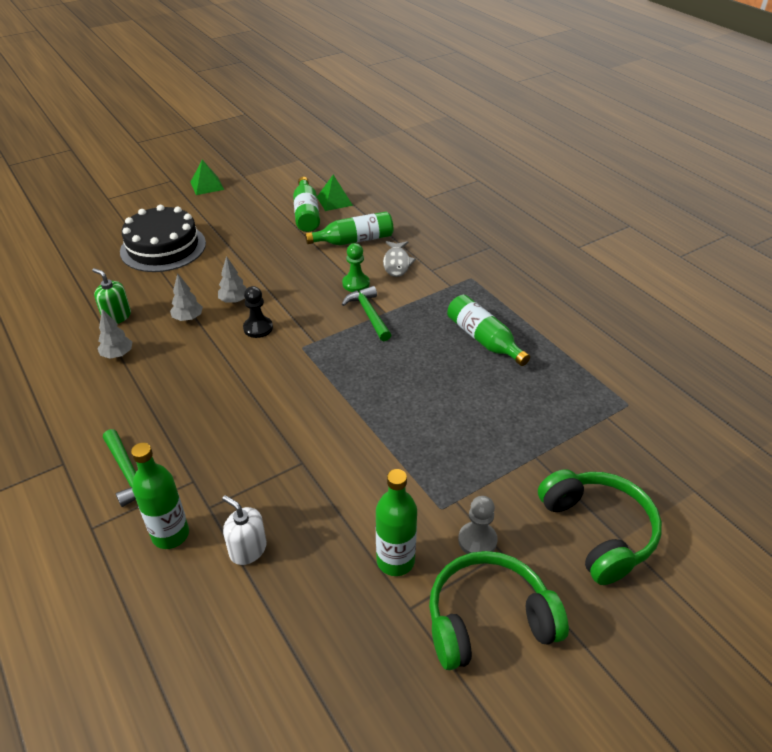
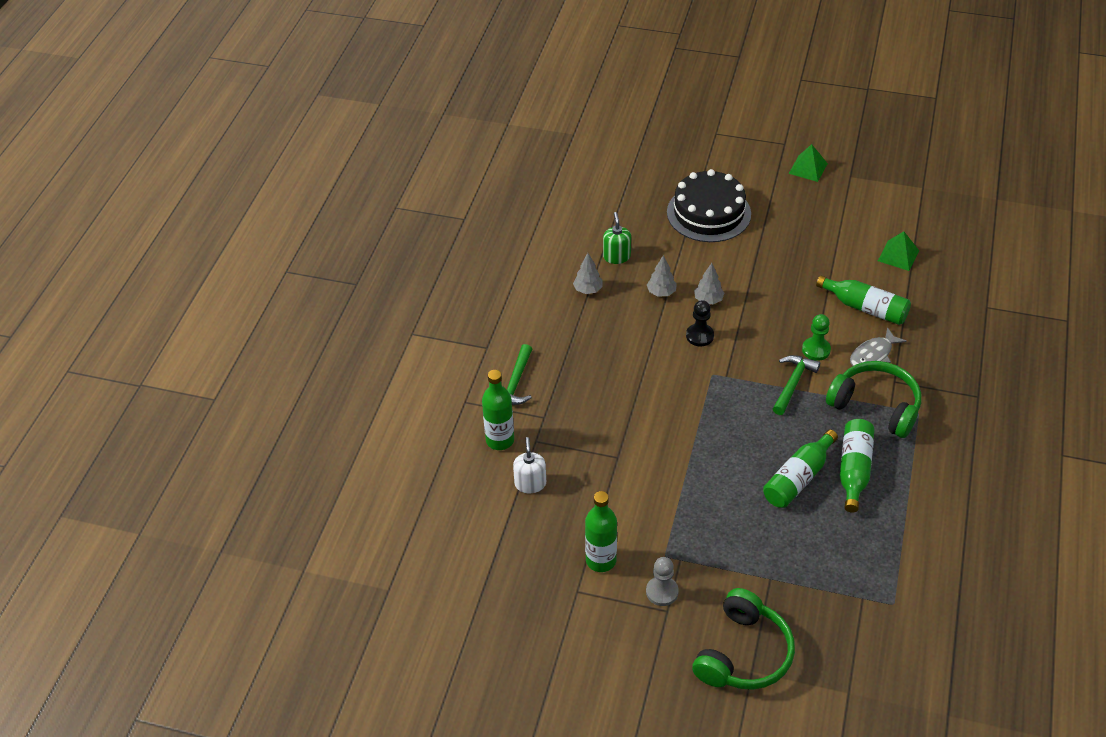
camera: 50 degrees right, 5 degrees up
(306, 214) = (857, 253): green bottle -> green bottle (798, 478)
(488, 619) = (611, 635): green headphones -> green headphones (876, 406)

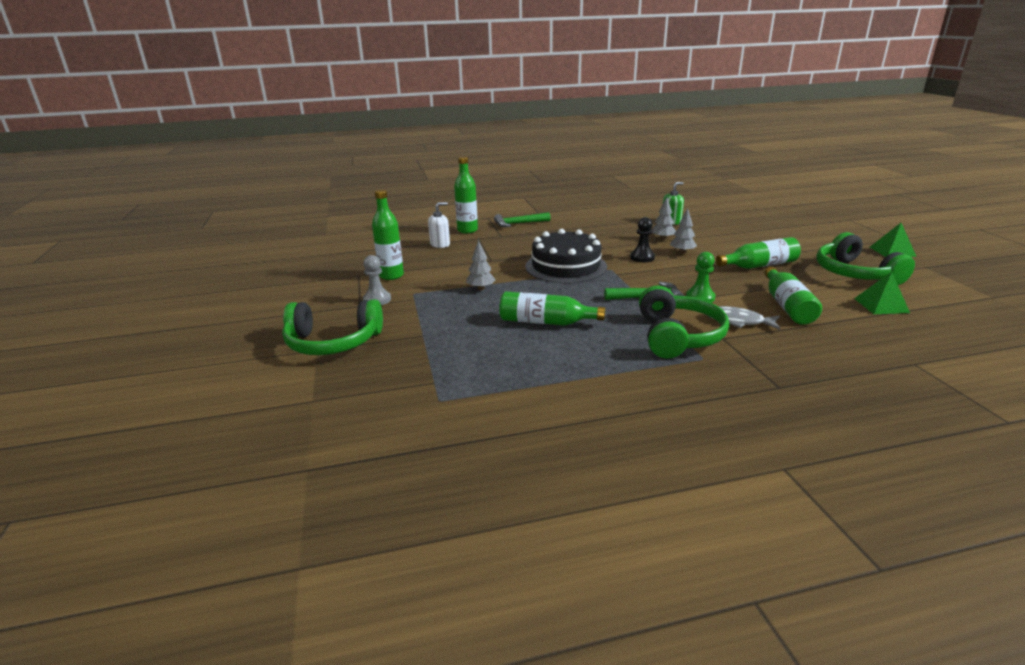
camera: 60 degrees right, 20 degrees down
(588, 290) = (627, 222): grey tree -> grey tree (481, 288)
(708, 213) = (767, 234): black cake -> black cake (566, 266)
(835, 225) = (854, 274): none -> green headphones
(854, 470) = (585, 343): green bottle -> green bottle (759, 265)

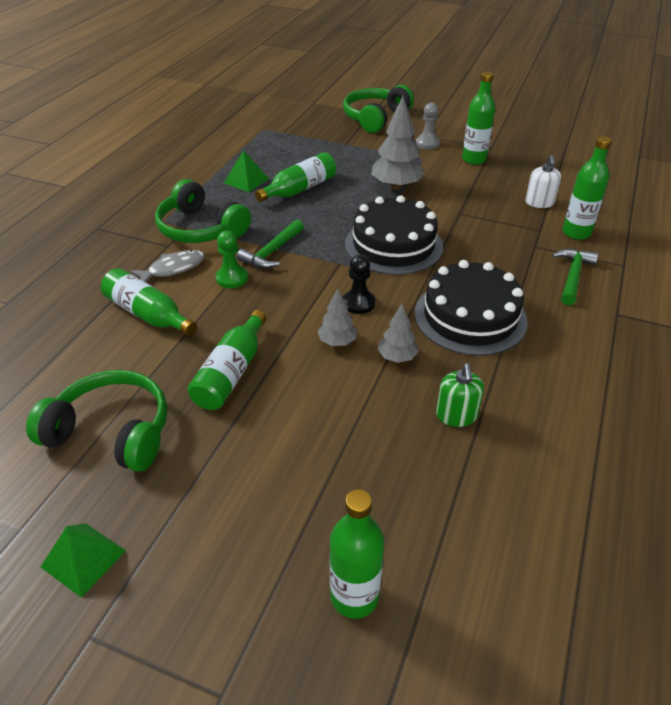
camera: 125 degrees right, 15 degrees up
(481, 288) = (396, 186): grey tree -> grey tree, size x1.80
(599, 234) = (470, 317): none -> black cake
(780, 215) = (354, 596): none -> green bottle
(881, 305) = (57, 375): green pyramid -> green pyramid (246, 180)

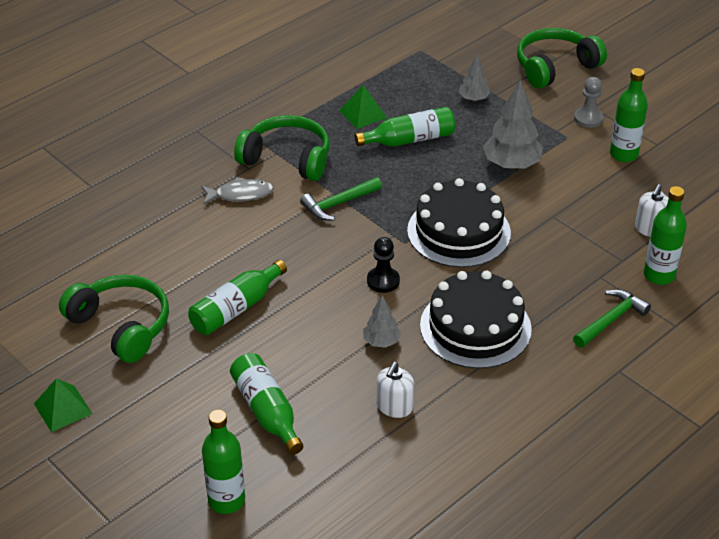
camera: 25 degrees right, 0 degrees up
(148, 314) = (197, 234): green bottle -> green bottle (267, 411)
(200, 229) = (287, 158): green headphones -> green headphones turned 135 degrees clockwise
(232, 278) = (286, 220): green pawn -> none
(337, 342) = (339, 311): grey tree -> grey tree (473, 99)
(456, 415) = (394, 407): green soap dispenser -> white soap dispenser

